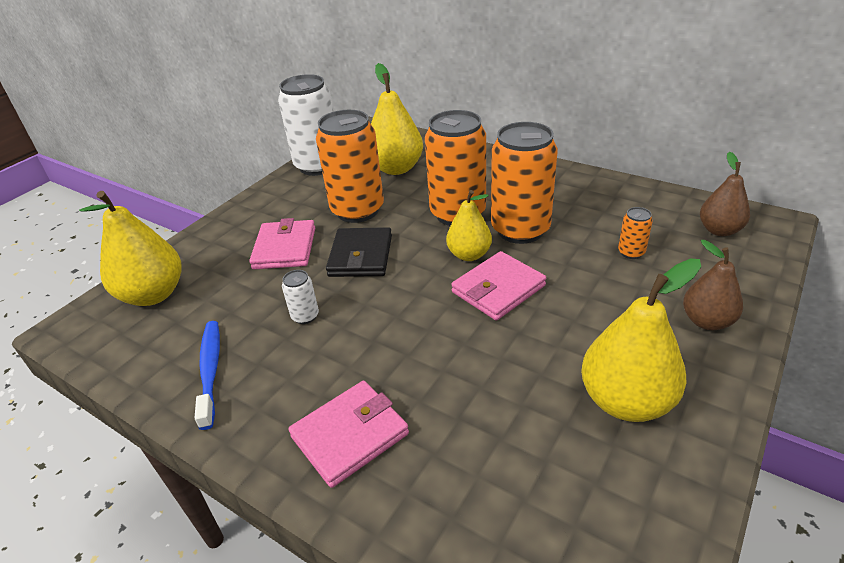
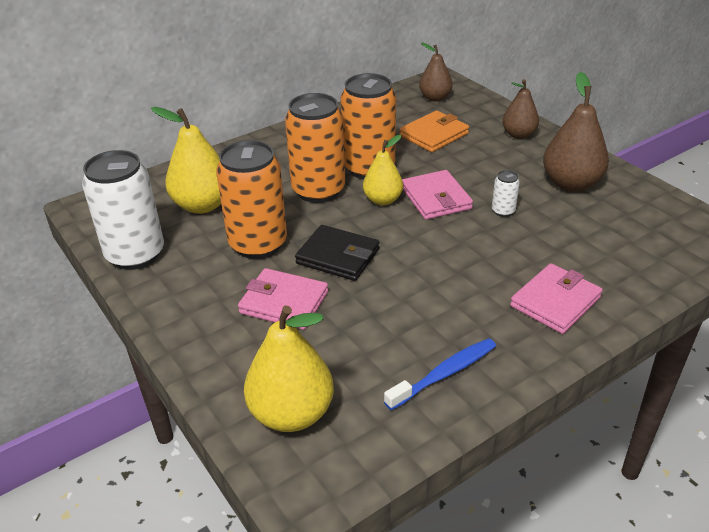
camera: 70 degrees left, 0 degrees up
(210, 370) = (444, 374): blue toothbrush -> blue toothbrush turned 135 degrees clockwise
(305, 316) = (404, 304): white can -> white can (503, 211)
(350, 435) = (555, 302): pink wallet -> pink wallet turned 60 degrees clockwise
(626, 401) = (571, 183): yellow pear -> brown pear
(631, 252) = (434, 135): orange can -> orange wallet

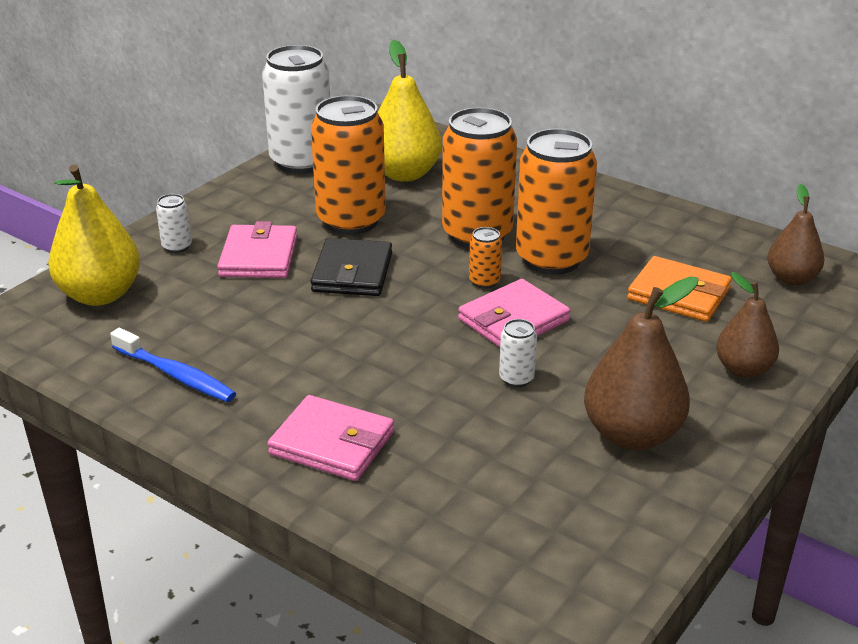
camera: 70 degrees right, 5 degrees down
(234, 351) = (177, 246): none -> white can
(383, 200) = (484, 281): yellow pear -> orange can

